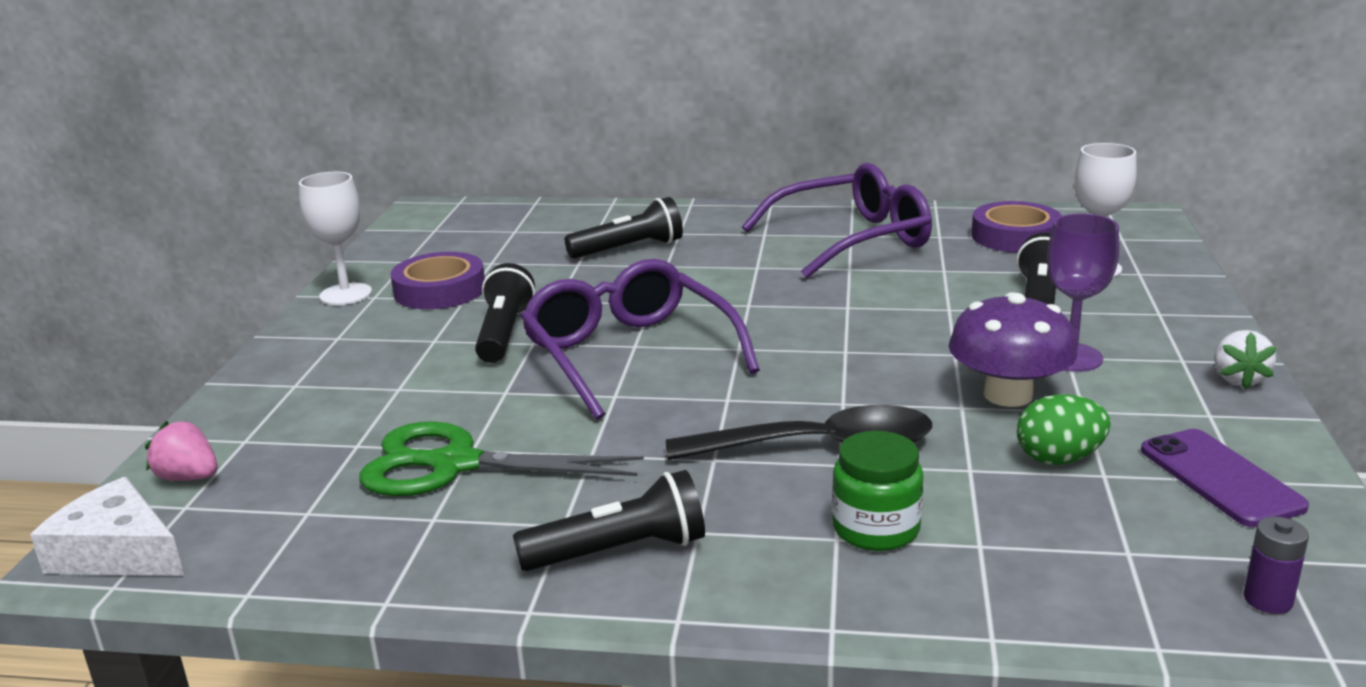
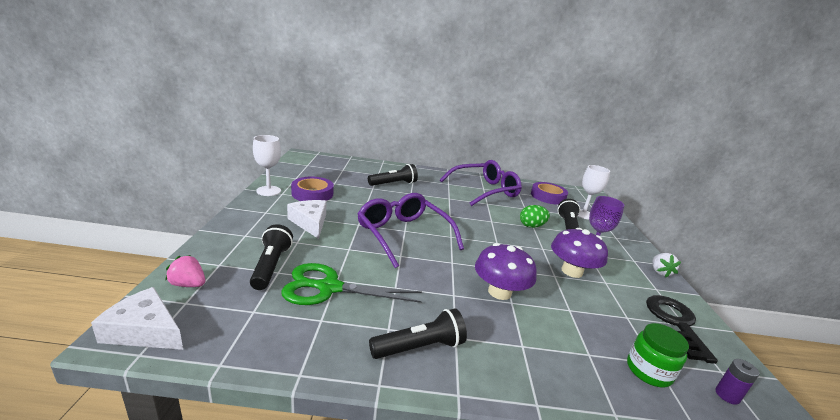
camera: 10 degrees left, 0 degrees up
(429, 349) = (310, 222): none -> white cheese
(504, 333) = (344, 218): black flashlight -> black flashlight (271, 266)
(818, 447) = (499, 292): black spoon -> purple mushroom
(876, 528) = (539, 341): green jar -> green jar (648, 371)
(1059, 458) = (605, 307): green egg -> green egg (531, 226)
(1220, 478) = (675, 323): purple phone -> black key

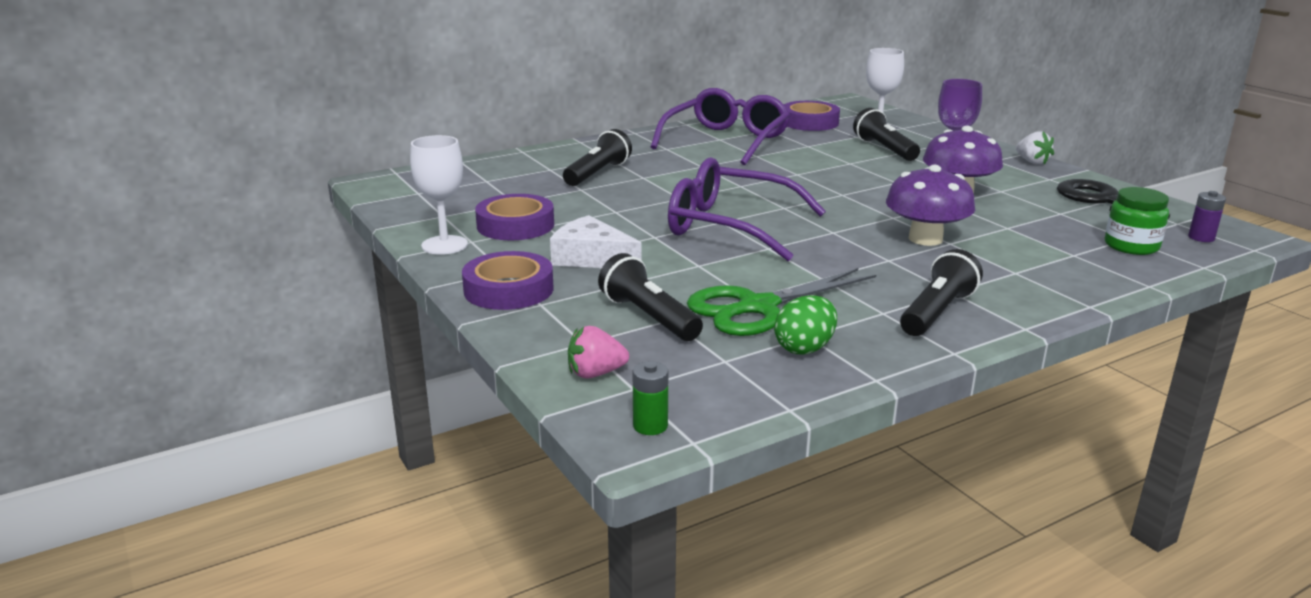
camera: 30 degrees left, 0 degrees up
(145, 330) = (650, 426): white cheese -> green battery
(248, 222) = (508, 289): none -> purple tape
(531, 226) = (848, 163): green egg -> green egg (804, 348)

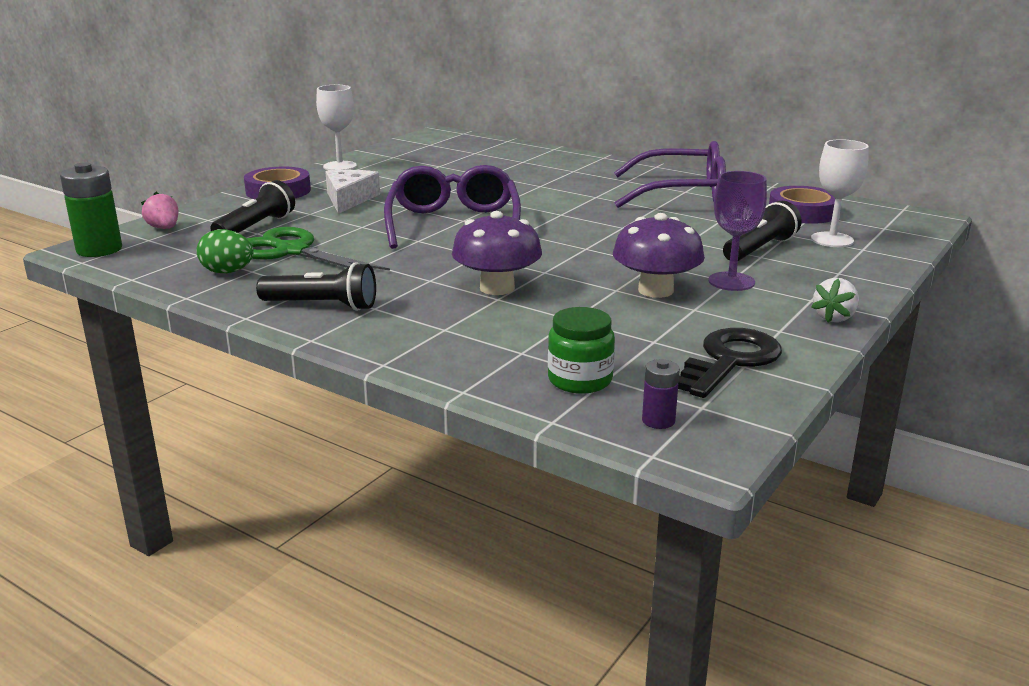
camera: 65 degrees right, 0 degrees up
(515, 225) = (392, 173): purple tape -> none
(597, 173) = (529, 173): black flashlight -> none
(650, 426) = (99, 250): green battery -> green battery, size x1.90

